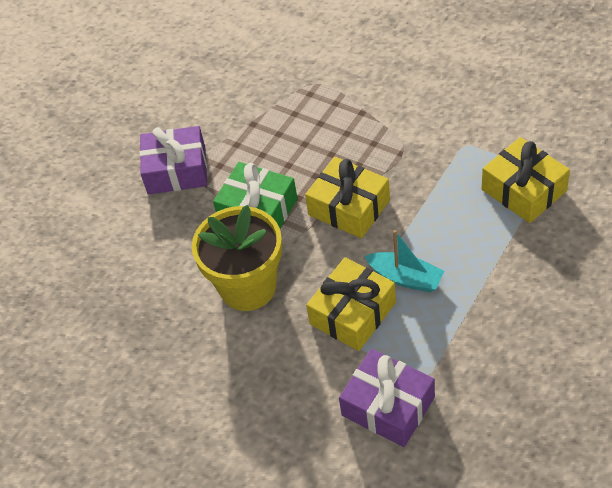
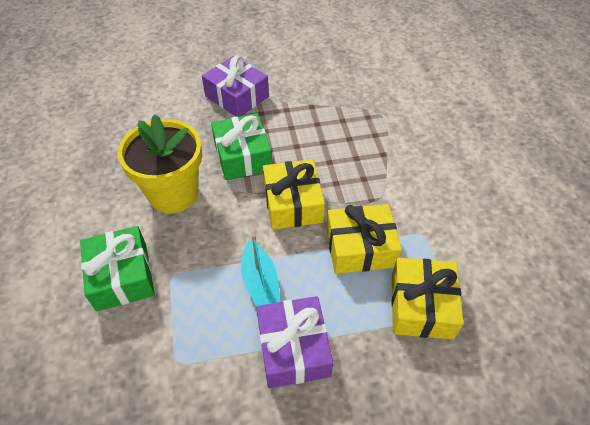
camera: 40 degrees right, 0 degrees up
(303, 373) = (122, 276): none -> green gift
(352, 313) = (199, 270): yellow gift -> yellow gift (360, 247)
(388, 406) = (128, 355): purple gift -> purple gift (293, 348)

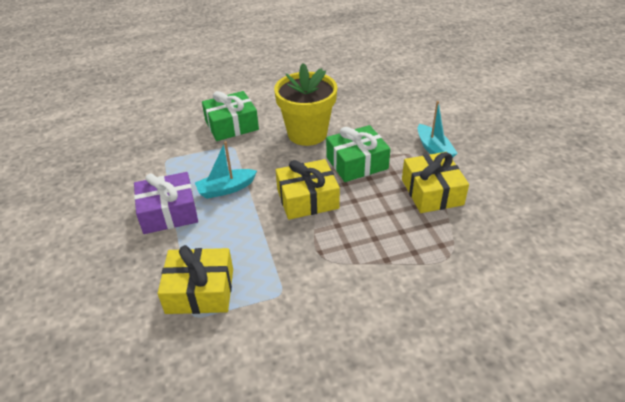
camera: 85 degrees right, 10 degrees down
(237, 96) = (434, 149): purple gift -> turquoise boat
(360, 247) = (262, 246): yellow gift -> yellow gift (432, 192)

